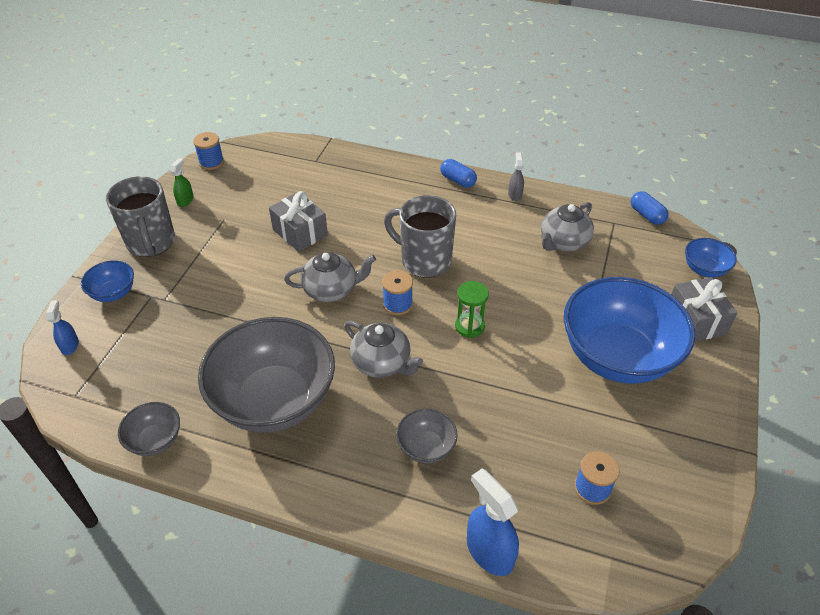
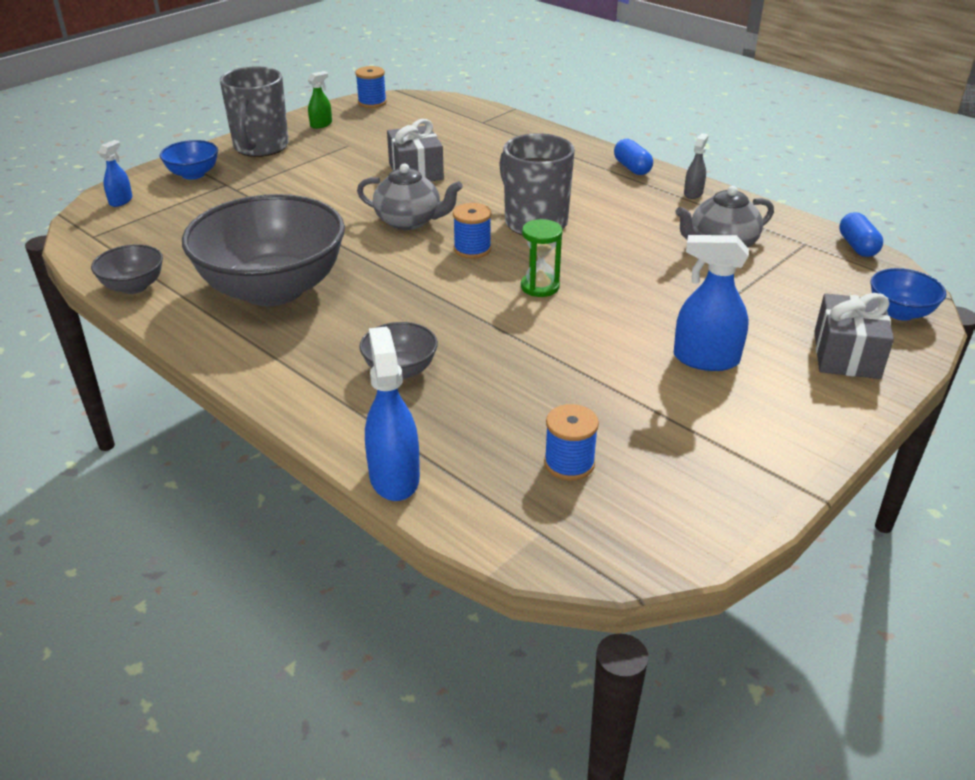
camera: 25 degrees right, 10 degrees down
(382, 363) = (412, 291): grey teapot -> none
(617, 356) = (705, 359): blue bowl -> blue spray bottle

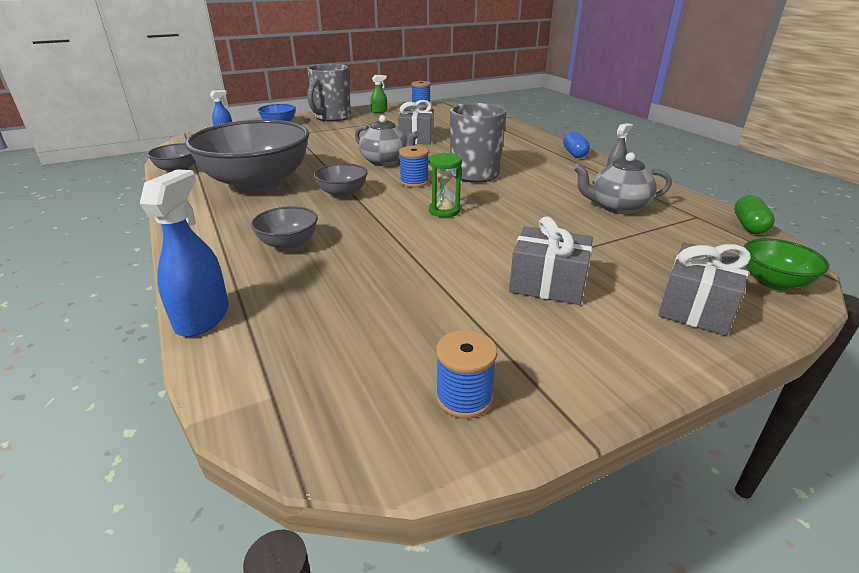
camera: 20 degrees right, 5 degrees down
(399, 284) = (342, 194): none -> grey bowl
(569, 463) = (354, 341): blue spool -> blue spool (464, 397)
(705, 359) = (547, 283): blue spray bottle -> grey gift
(857, 246) = (749, 226): blue capsule -> green capsule
(900, 312) = (773, 282): blue bowl -> green bowl

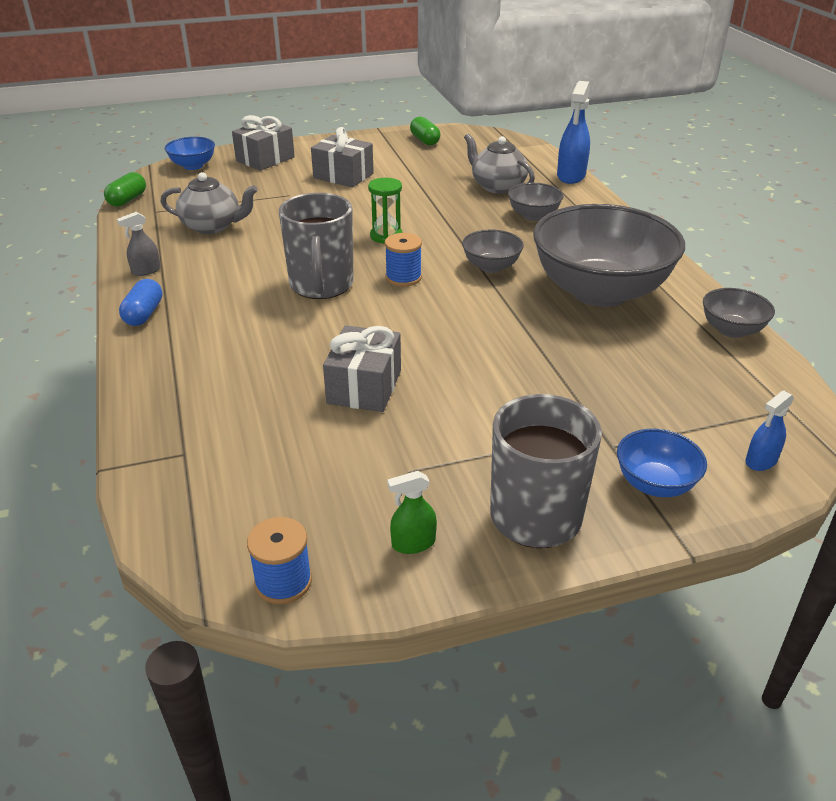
camera: 170 degrees left, 5 degrees up
(385, 162) = (432, 321): grey teapot -> grey teapot (497, 186)
(464, 397) = (425, 140): blue spool -> green capsule
(773, 282) = (193, 166): green bowl -> blue bowl

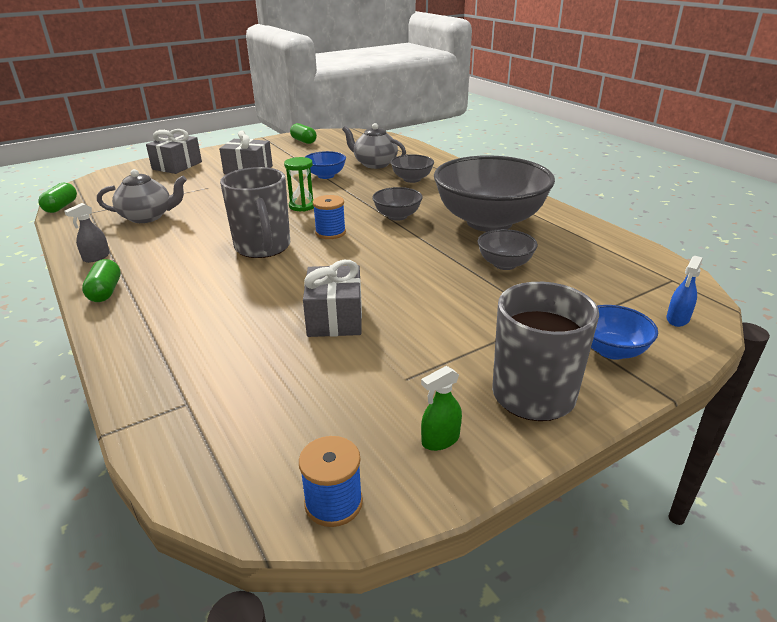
camera: 15 degrees left, 5 degrees down
(144, 314) = (105, 292): blue capsule -> green capsule
(193, 166) = (114, 176): blue bowl -> blue bowl (326, 175)
(571, 176) = (426, 152): blue spray bottle -> none
(731, 330) = (599, 234): grey bowl -> grey bowl (504, 264)

